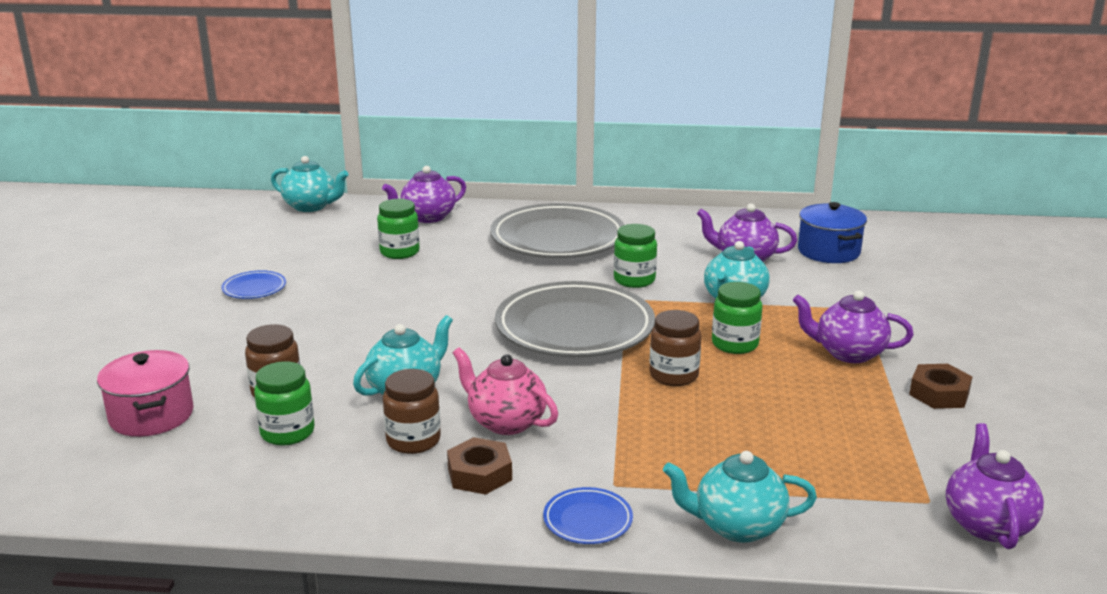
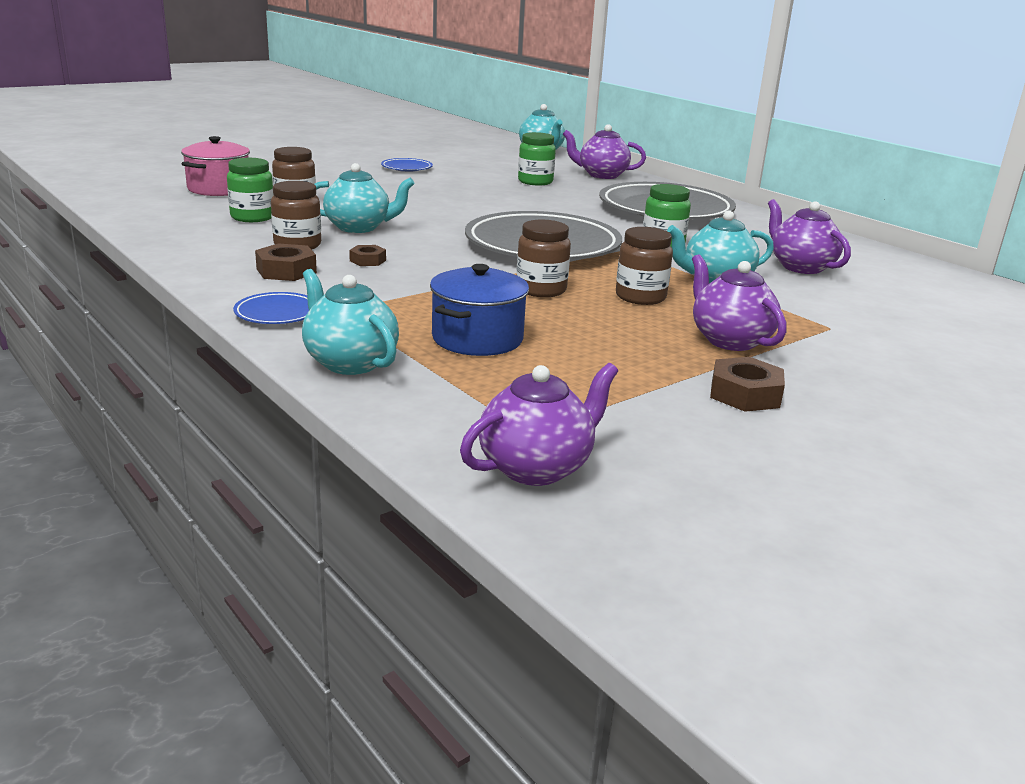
camera: 45 degrees right, 0 degrees up
(505, 422) = (368, 260): pink teapot -> brown nut
(735, 344) = (640, 297): green jar -> brown jar
(828, 251) = (905, 291): blue pot -> blue pot (477, 338)

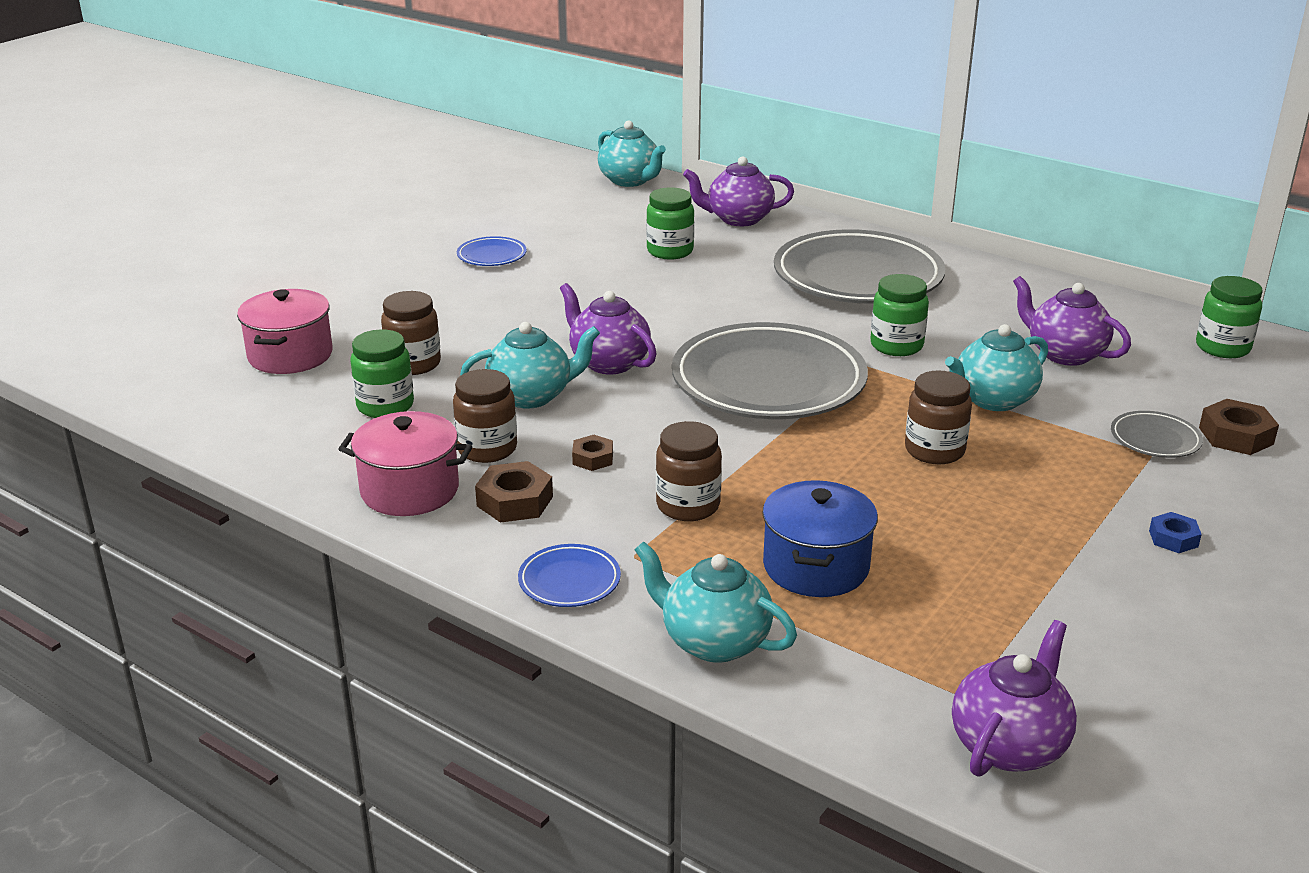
camera: 15 degrees left, 5 degrees up
(219, 255) = (409, 490): none -> pink pot
(541, 290) = (822, 464): brown jar -> brown jar (688, 506)
(729, 340) = (1067, 501): purple teapot -> purple teapot (608, 362)
(745, 394) = (1131, 583): brown nut -> brown nut (1235, 436)
(809, 376) = (1173, 538): none -> blue nut
(841, 320) = (1155, 439): none -> grey plate
(946, 283) = (1222, 348): none -> green jar

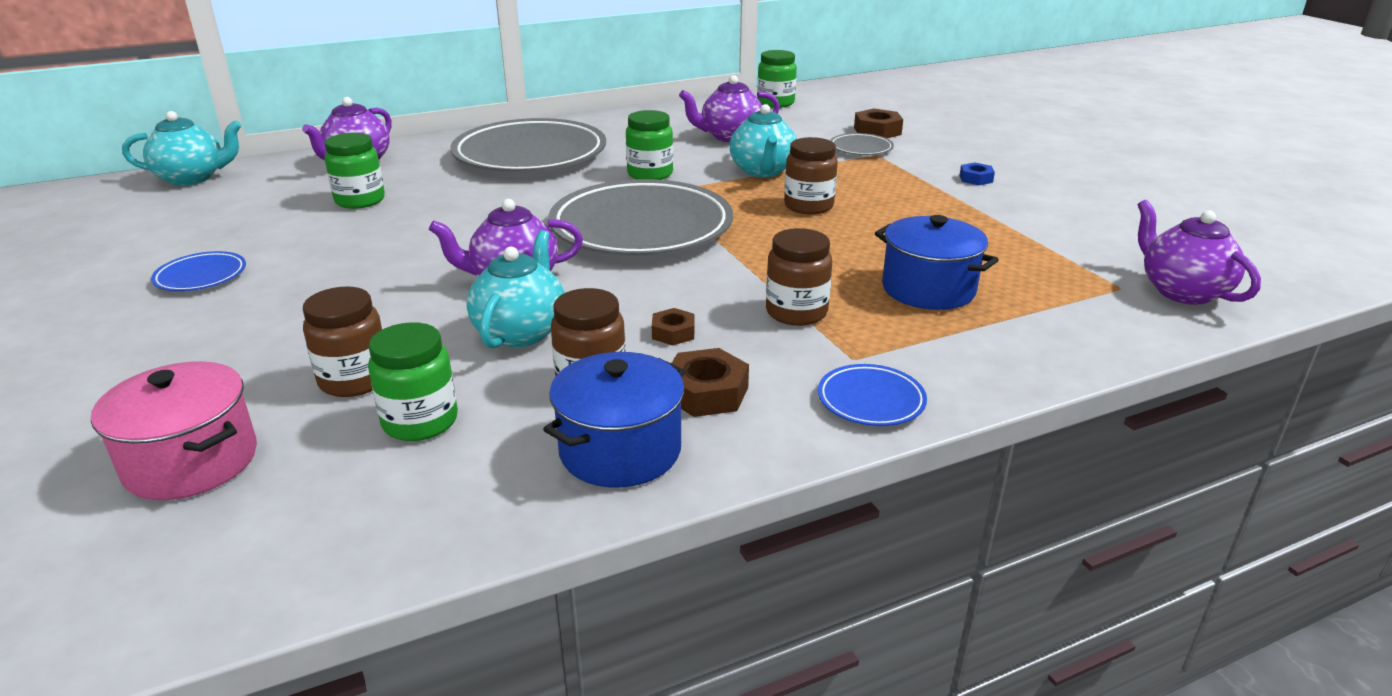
camera: 60 degrees left, 0 degrees up
(409, 490) = (620, 450): pink pot -> blue pot
(713, 641) = (1007, 359): turquoise teapot -> none

